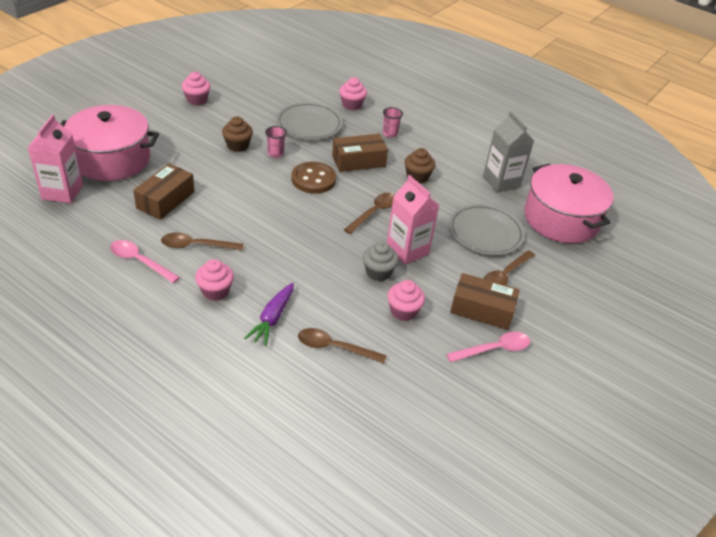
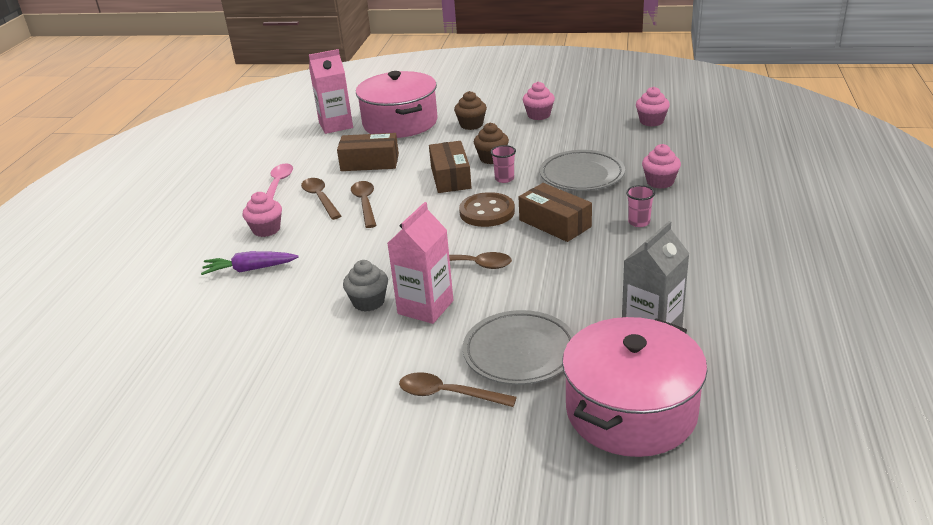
camera: 70 degrees right, 10 degrees down
(334, 347) = (231, 316): brown spoon -> brown spoon (365, 203)
(403, 311) = (317, 339): pink cupcake -> pink cupcake (651, 121)
(417, 177) = (575, 268): brown cupcake -> brown cupcake (471, 125)
(482, 310) = (364, 395): brown box -> brown box (450, 177)
(494, 349) = (298, 427): pink spoon -> none

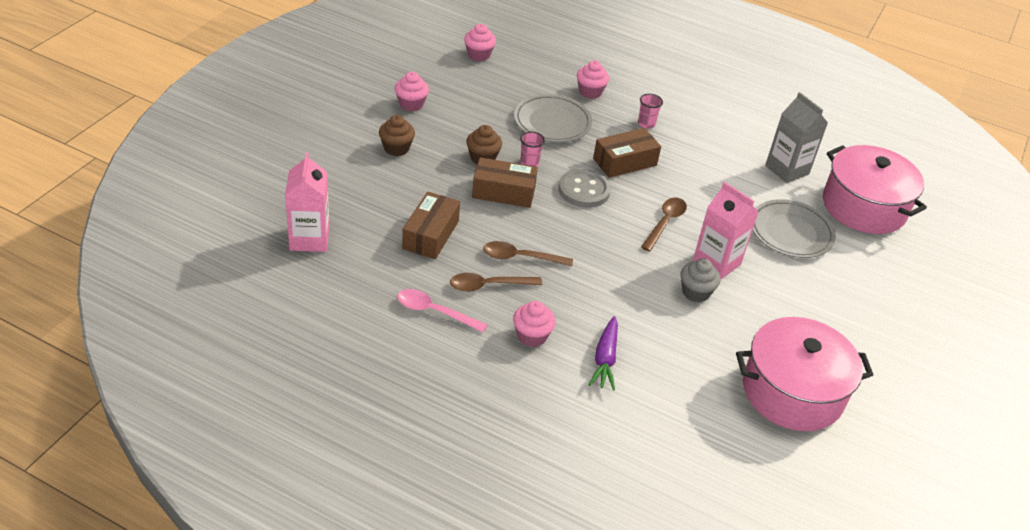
camera: 80 degrees left, 10 degrees up
(400, 123) = (347, 191): pink pot -> pink pot (792, 392)
(448, 394) = (827, 279): brown spoon -> none
(487, 212) = (584, 190): brown button -> grey button

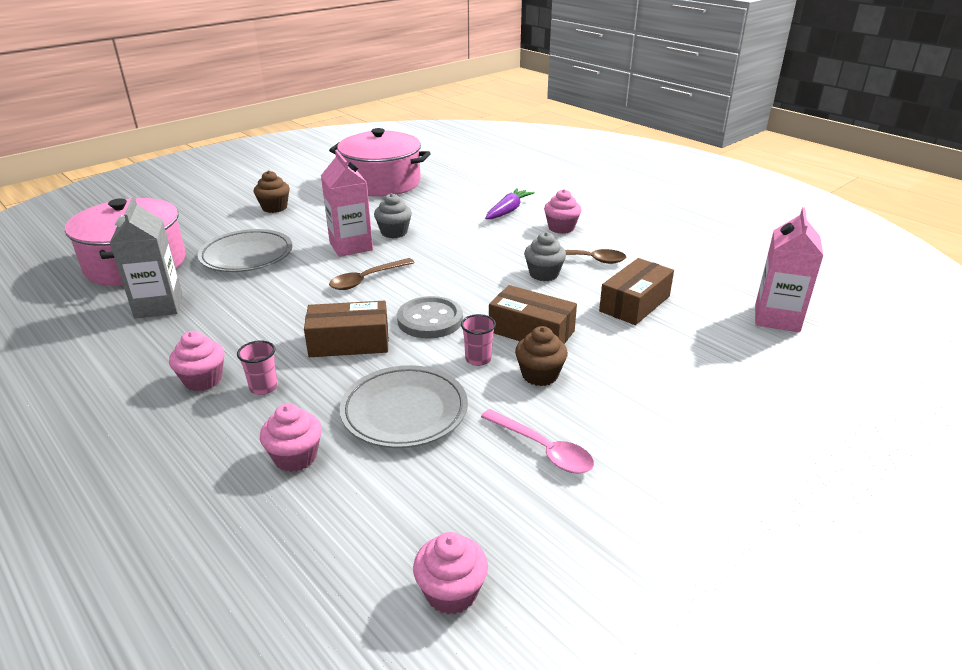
camera: 155 degrees left, 10 degrees down
(396, 148) = (664, 407): brown cupcake -> brown cupcake (274, 207)
(411, 104) = (629, 483): pink cupcake -> pink cupcake (203, 380)
(434, 311) = (644, 251): pink spoon -> pink spoon (543, 449)
(520, 257) = (544, 274): brown spoon -> grey cupcake

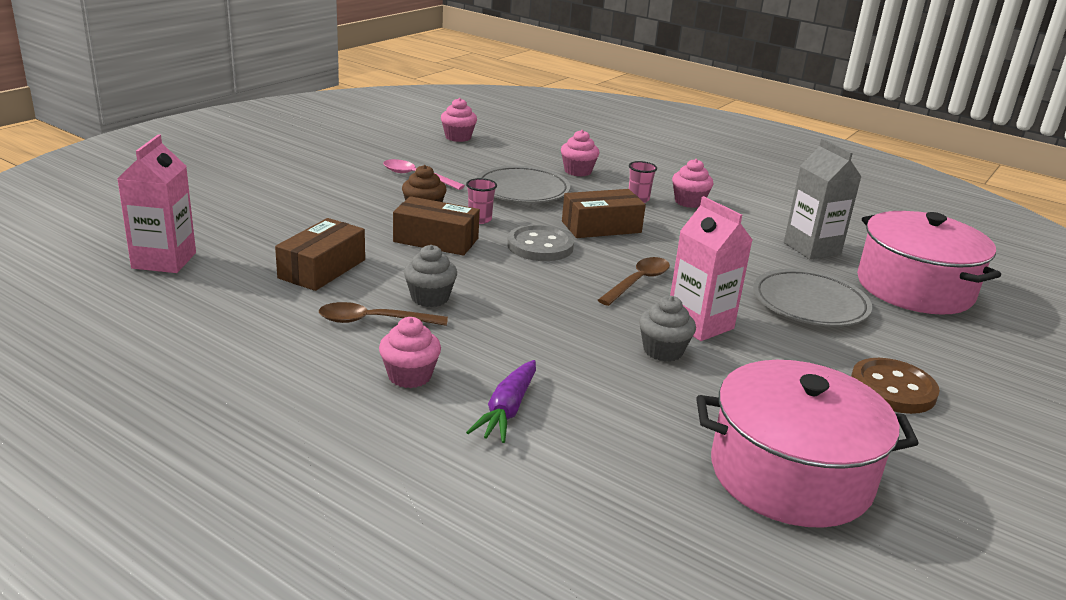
camera: 165 degrees right, 5 degrees down
(274, 207) = (892, 389): brown cupcake -> brown button

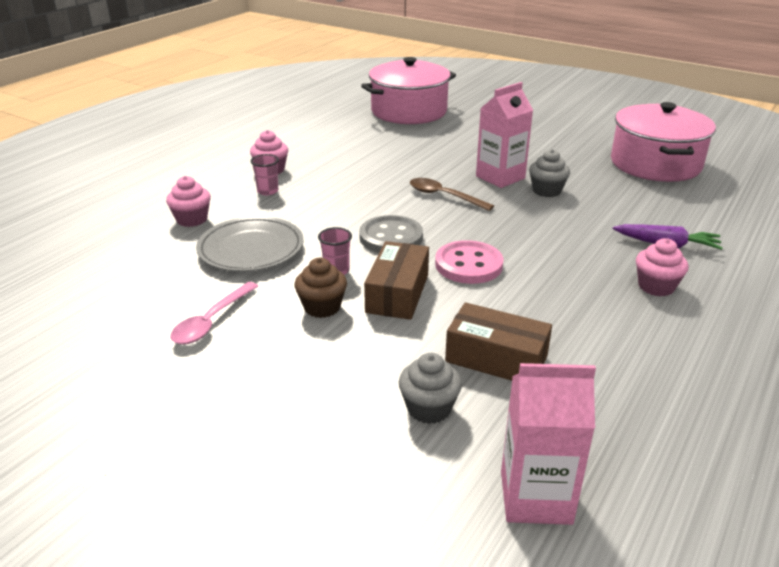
camera: 90 degrees left, 5 degrees up
(373, 321) = (583, 313): brown spoon -> none
(430, 298) = (523, 287): grey cupcake -> grey cupcake (429, 408)
(458, 137) = (59, 300): pink cupcake -> none
(479, 277) = (468, 265): none -> pink button
(601, 227) = (338, 209): brown box -> none
(809, 304) = (449, 142): grey plate -> none
(812, 248) = (356, 133): grey carton -> none
(892, 389) = (544, 131): brown button -> none

